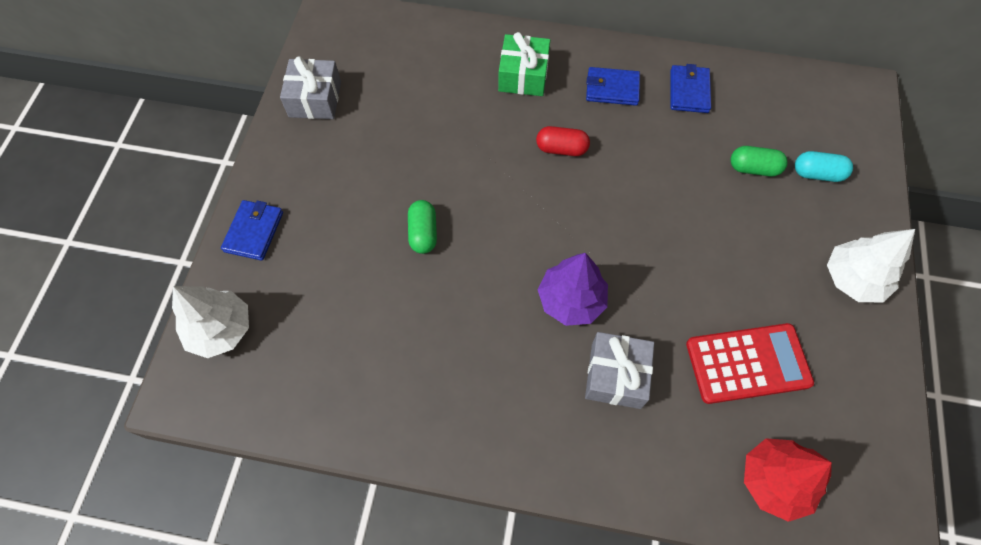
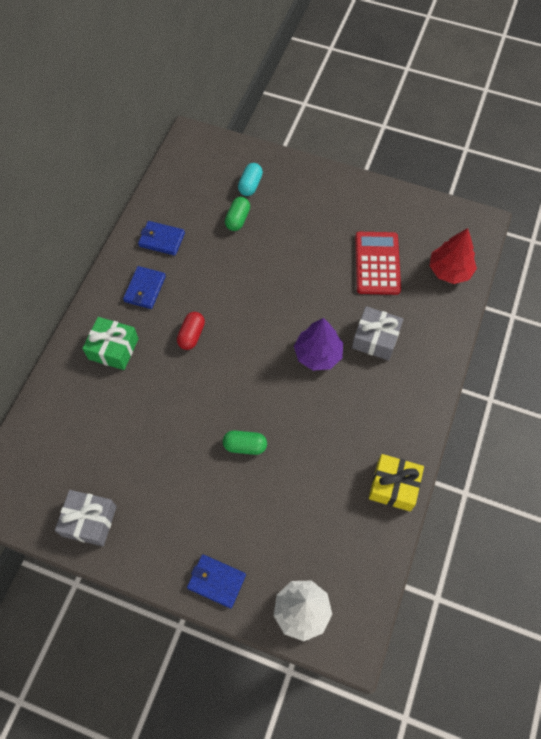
camera: 80 degrees left, 0 degrees up
(392, 426) = (393, 486): none -> yellow gift
(853, 279) = (330, 191): white tree -> none

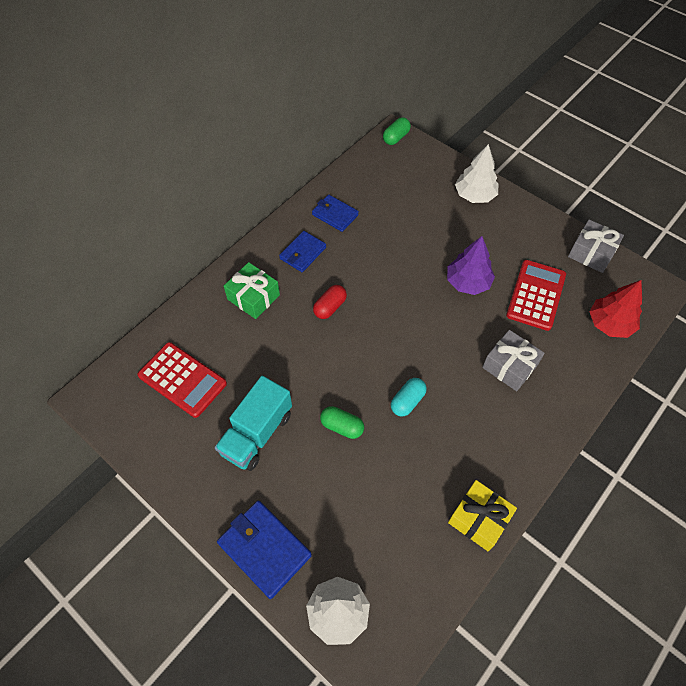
camera: 20 degrees right, 5 degrees down
(76, 453) = (182, 379): none -> red calculator
(89, 521) = (169, 446): grey gift -> grey gift (591, 253)
(169, 479) = (257, 433): none -> turquoise truck
(216, 581) = (264, 549): blue wallet -> blue wallet, size x1.51
(238, 219) = (412, 216): green capsule -> green capsule (396, 137)
(250, 185) = (435, 190): turquoise capsule -> turquoise capsule (407, 401)
(289, 180) = (474, 195): none -> white tree
(318, 354) = (445, 362): purple tree -> purple tree (467, 282)

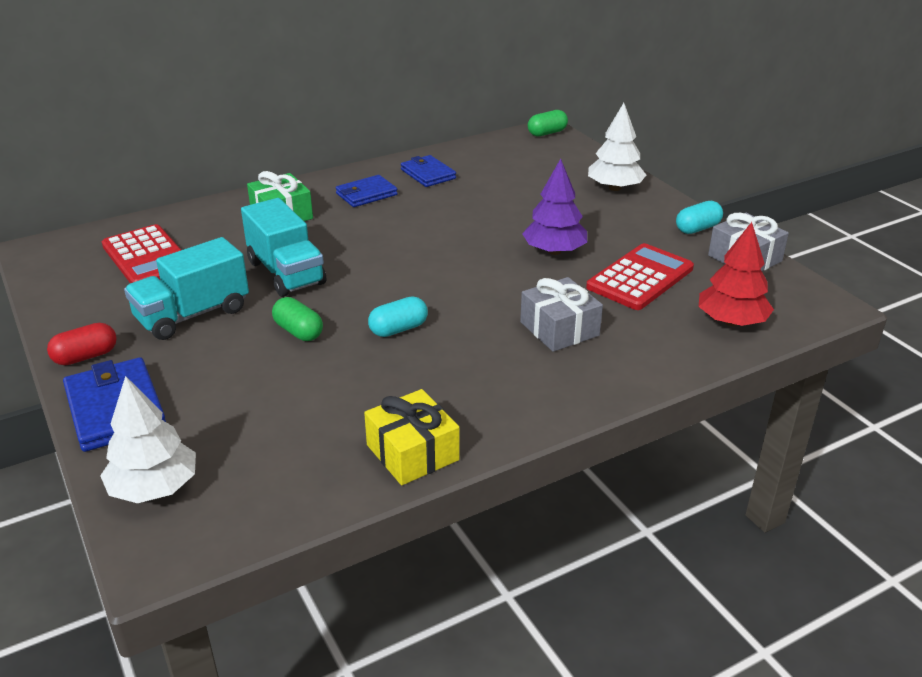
camera: 20 degrees right, 25 degrees down
(296, 365) = (286, 273): none -> turquoise truck
(330, 307) = (364, 238): red capsule -> red capsule (86, 357)
(549, 228) = (697, 228): none -> turquoise capsule

